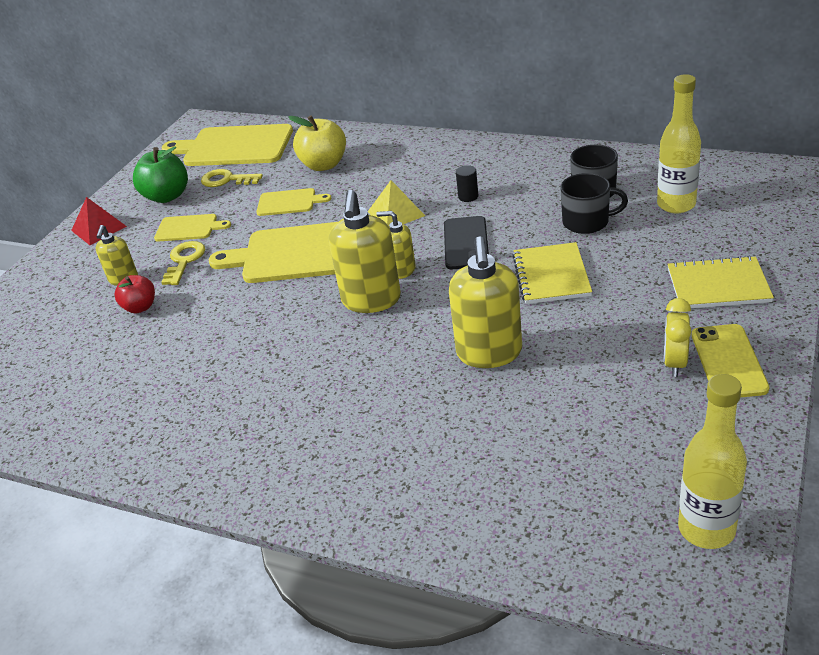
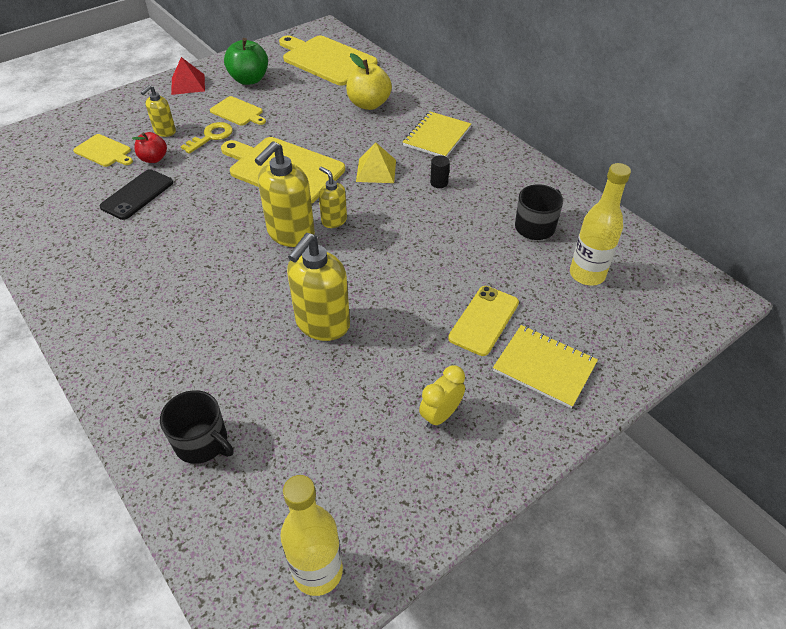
camera: 25 degrees right, 10 degrees up
(227, 180) = (296, 85): yellow key -> none
(289, 202) = (317, 124): yellow cutting board -> yellow cutting board (104, 151)
(466, 243) = (398, 222): black phone -> black phone (137, 195)
(551, 275) = (429, 284): yellow notebook -> yellow notebook (437, 136)
(587, 222) = (502, 252): black mug -> black mug (202, 442)
(728, 361) = (482, 440): yellow phone -> yellow phone (484, 320)

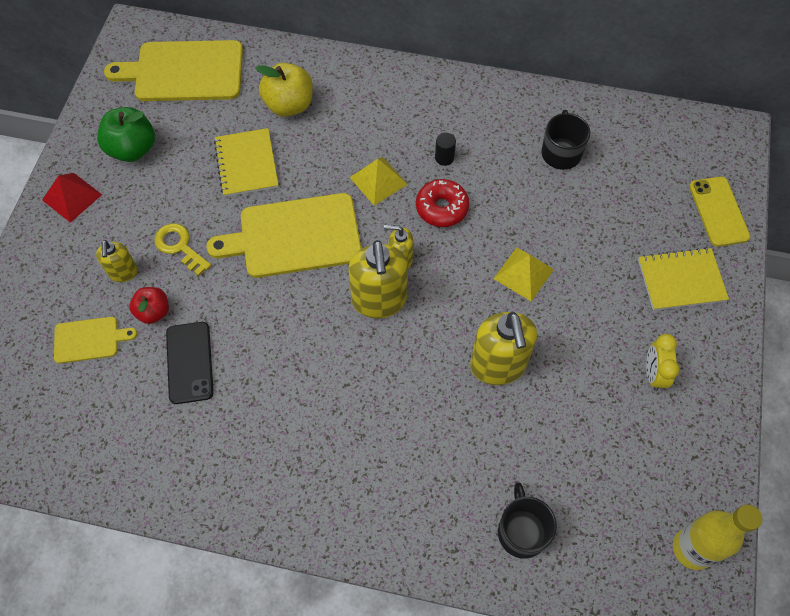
camera: 40 degrees left, 15 degrees up
(202, 442) = (521, 531): black mug -> black mug turned 90 degrees counterclockwise
(211, 137) = (180, 246): yellow key -> yellow key turned 45 degrees counterclockwise
(238, 112) = (170, 198): yellow cutting board -> none
(401, 209) = (442, 208): none -> red donut
(413, 281) = (523, 274): none -> yellow pyramid
(437, 136) = (391, 105): yellow notebook -> yellow notebook (247, 164)
(484, 320) = (607, 271): yellow phone -> yellow phone (718, 211)
(587, 274) = (637, 174): yellow bottle -> none

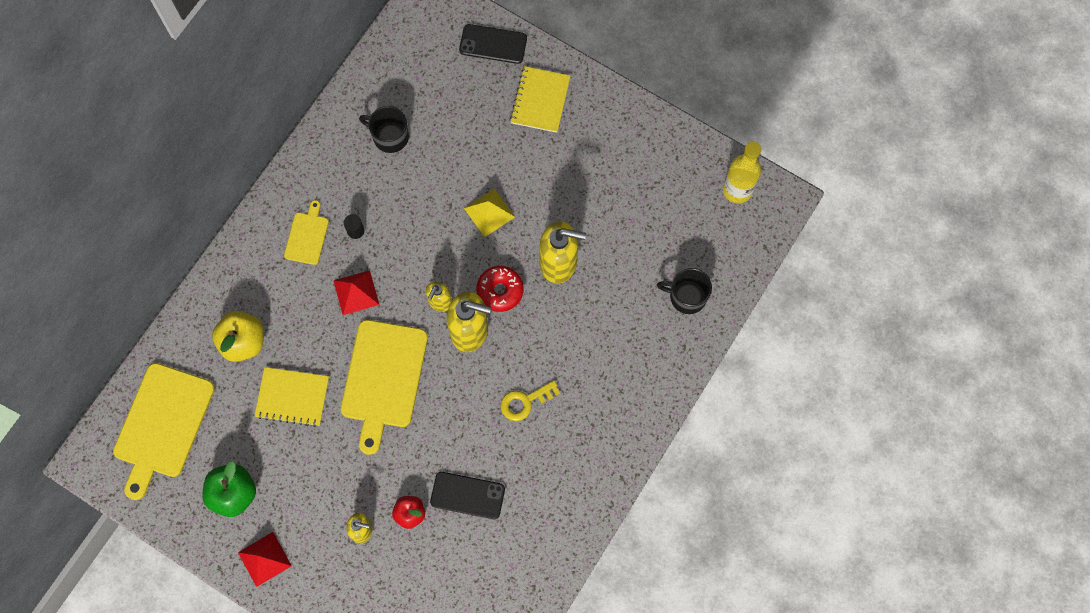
camera: 70 degrees left, 10 degrees up
(89, 340) = (416, 572): yellow cutting board -> yellow cutting board (307, 236)
(180, 246) = (355, 476): yellow key -> yellow key (525, 402)
(378, 180) = (356, 292): yellow pyramid -> red pyramid
(442, 208) = (404, 251): red donut -> red donut (500, 291)
(653, 374) = (606, 156): yellow clock -> none
(718, 211) = (493, 44): yellow phone -> black phone

